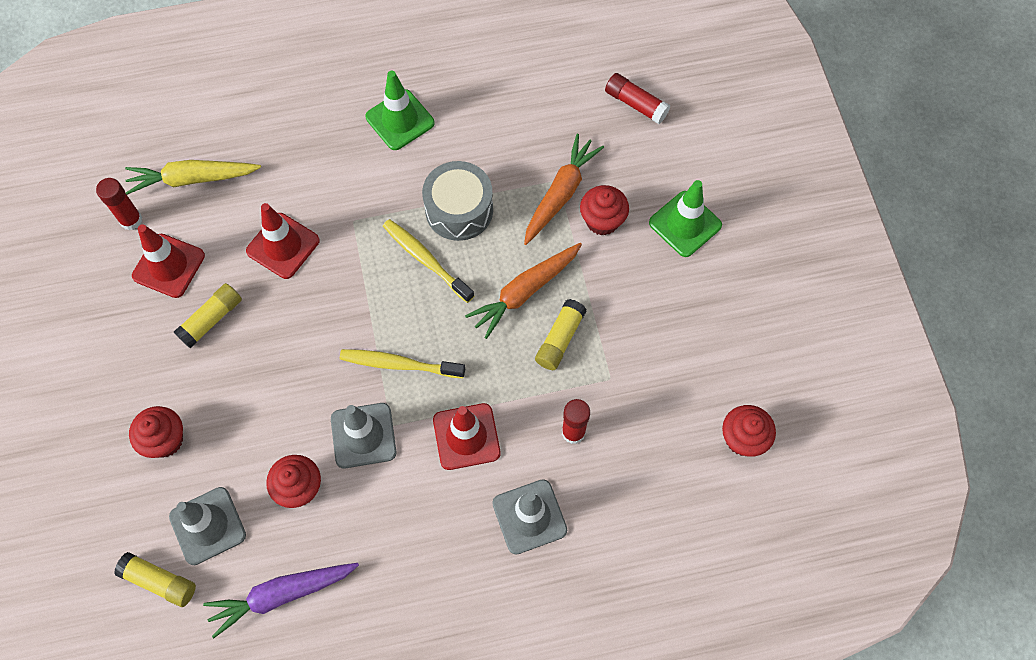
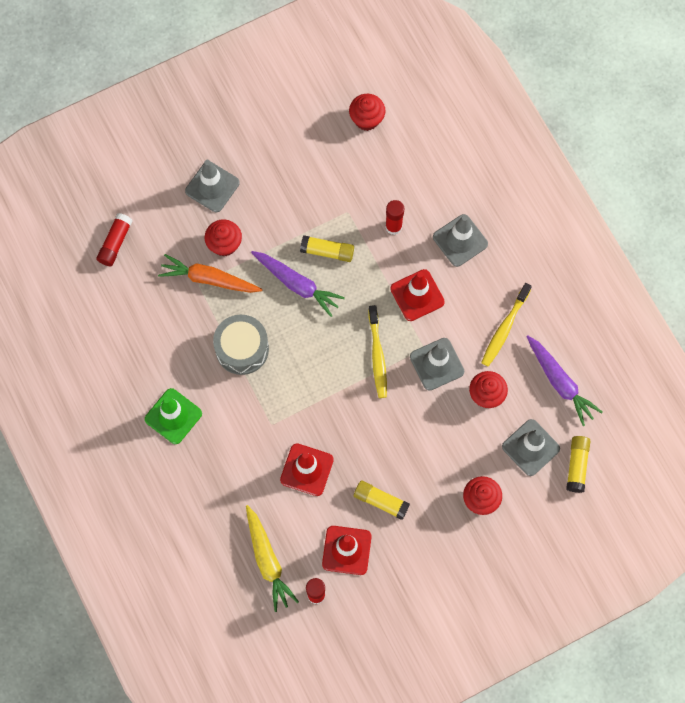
camera: 105 degrees left, 5 degrees up
(426, 260) = (290, 361): yellow toothbrush -> yellow toothbrush (505, 328)
(525, 292) = (297, 284): orange carrot -> purple carrot
(685, 224) = (212, 187): green traffic cone -> grey traffic cone

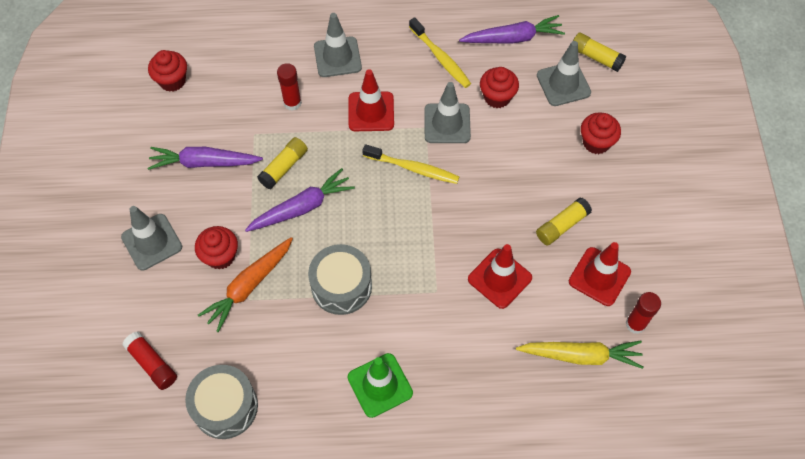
camera: 65 degrees left, 10 degrees down
(106, 312) = (225, 407): none -> grey drum
(301, 187) = (204, 163): none -> purple carrot

